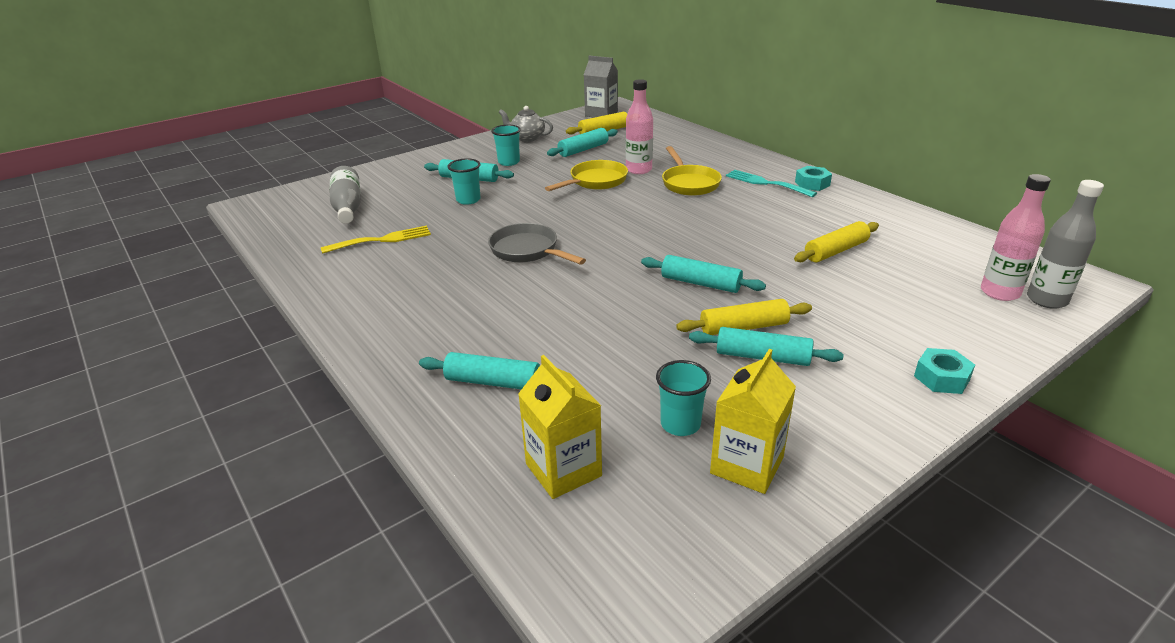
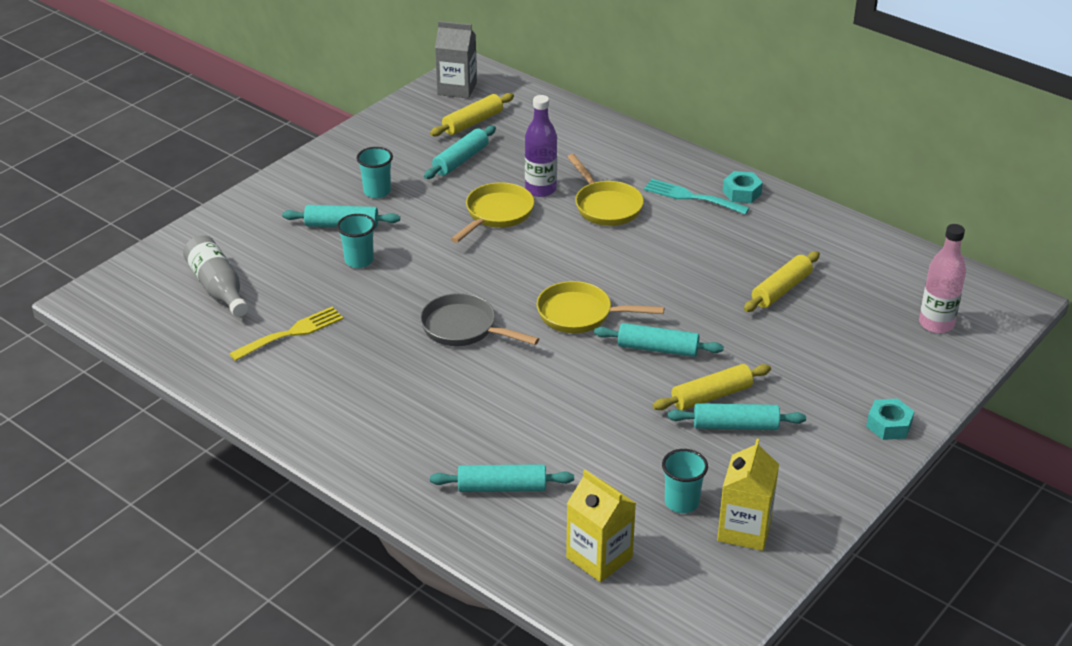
camera: 15 degrees left, 5 degrees up
(527, 138) = (380, 145): grey teapot -> none
(637, 251) = (580, 314): none -> yellow pan
(638, 170) = (540, 189): pink bottle -> purple bottle
(1046, 300) = (976, 327): grey bottle -> none

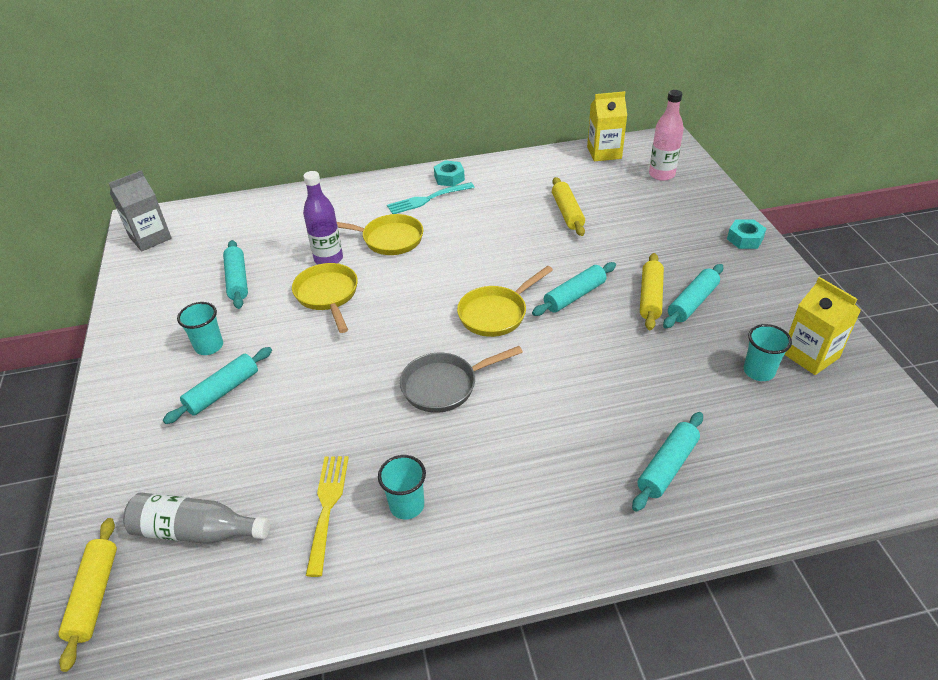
camera: 50 degrees left, 5 degrees up
(359, 260) = (283, 405): turquoise cup -> turquoise cup (407, 505)
(473, 122) = (203, 251): yellow rolling pin -> yellow rolling pin (95, 596)
(599, 557) = (795, 451): yellow carton -> yellow carton (604, 153)

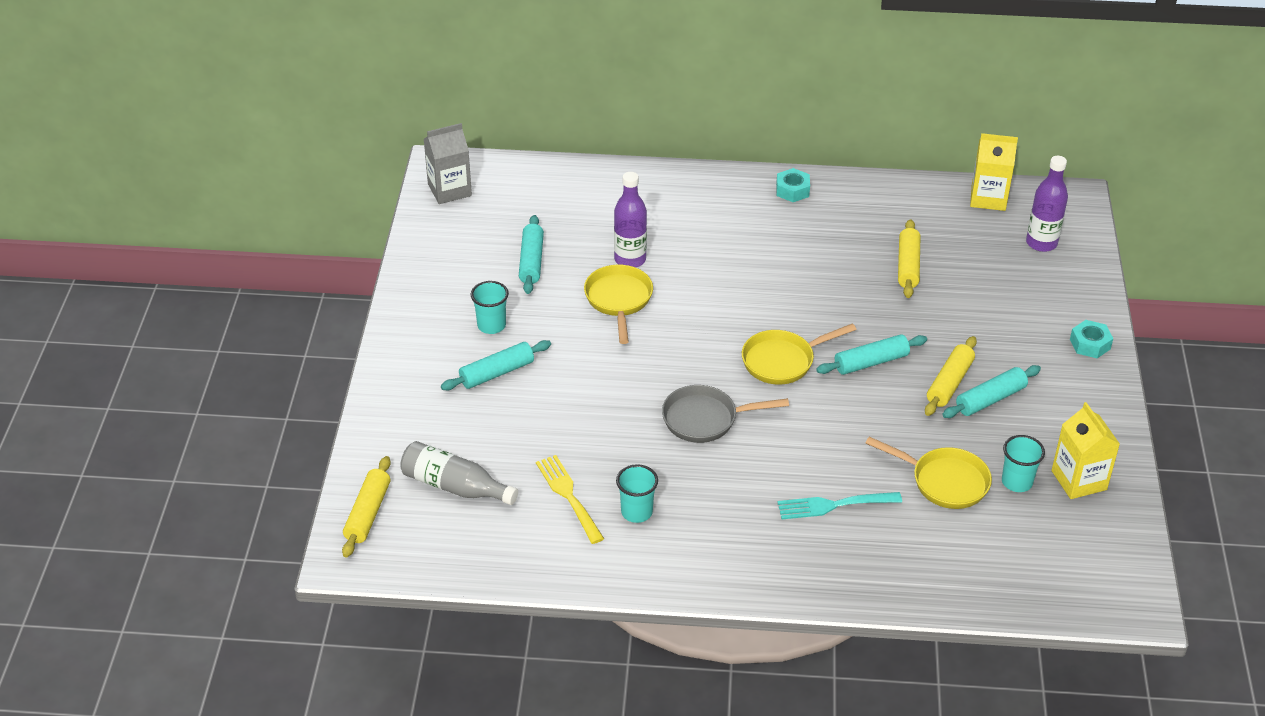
camera: 15 degrees right, 0 degrees up
(327, 507) = (568, 496): yellow fork -> yellow fork turned 45 degrees counterclockwise
(388, 239) = (699, 251): yellow pan -> yellow pan (944, 481)
(427, 199) = (758, 212): turquoise fork -> turquoise fork (833, 505)
(661, 174) = (1041, 243): pink bottle -> purple bottle
(667, 466) = (880, 540): turquoise rolling pin -> none

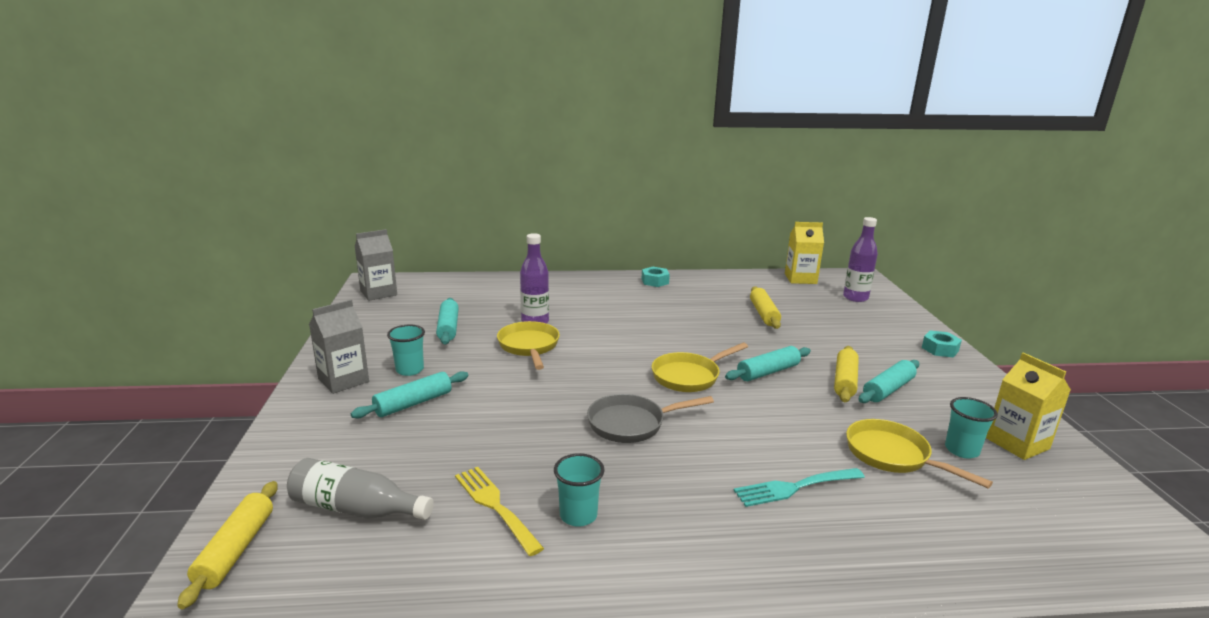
camera: 10 degrees left, 20 degrees down
(426, 335) = (343, 380): none -> grey carton
(944, 481) = (892, 456): yellow pan -> yellow pan turned 150 degrees counterclockwise

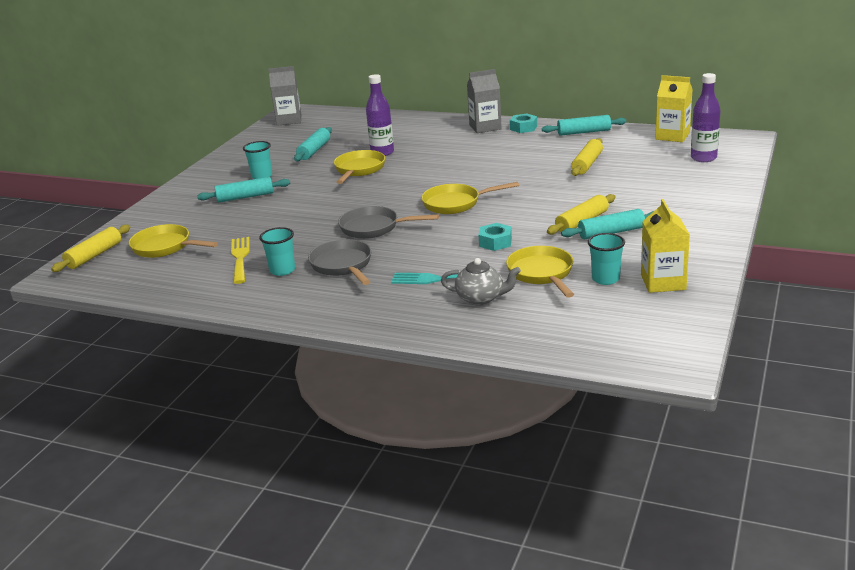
camera: 30 degrees right, 5 degrees up
(343, 380) = (215, 178): grey carton -> grey carton (485, 127)
(356, 508) = (165, 247): grey bottle -> yellow pan
(653, 490) = (343, 265): none -> grey pan
(768, 372) = (525, 208): turquoise rolling pin -> turquoise rolling pin (584, 132)
(875, 507) = (481, 298): none -> grey teapot
(940, 349) = (716, 209): turquoise nut -> turquoise nut (495, 242)

